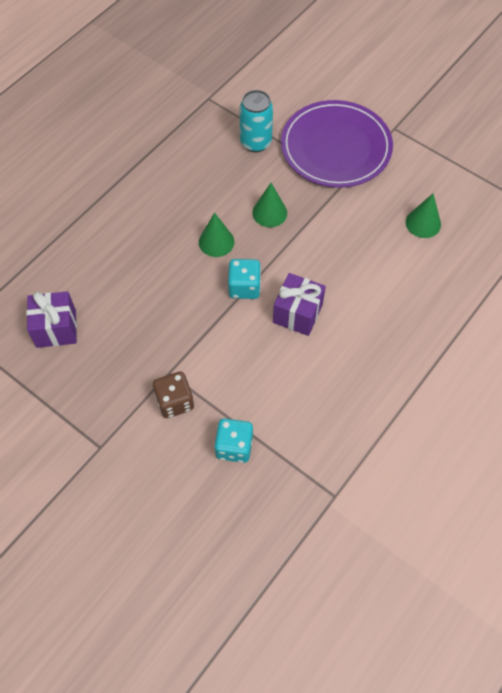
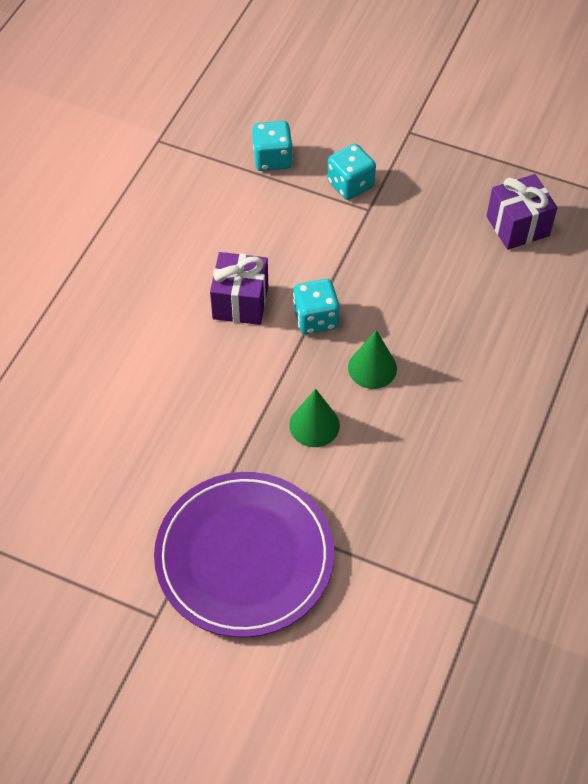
camera: 165 degrees right, 5 degrees down
(175, 401) = (350, 184): brown dice -> turquoise dice
(256, 142) = (370, 535): turquoise can -> none
(423, 223) = (94, 458): green cone -> none

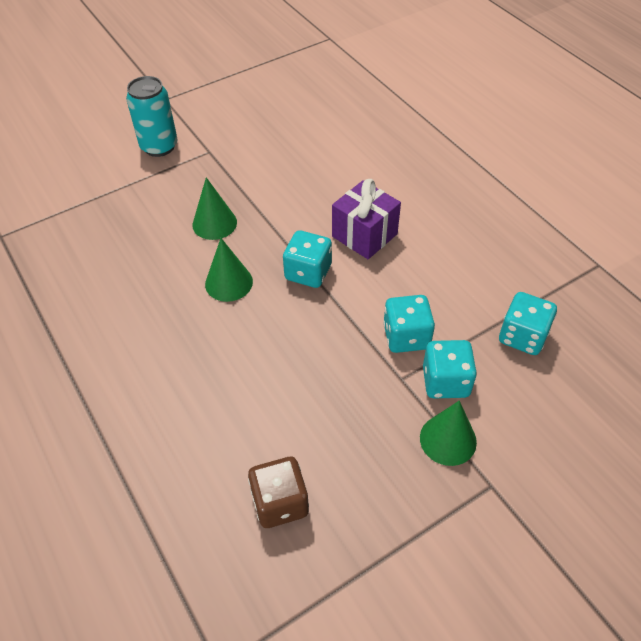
camera: 125 degrees right, 5 degrees down
(244, 556) = (159, 146): purple plate -> turquoise can
(329, 223) = (406, 337): none -> turquoise dice
(396, 165) = (448, 439): none -> green cone
(517, 226) = (280, 502): purple gift -> brown dice

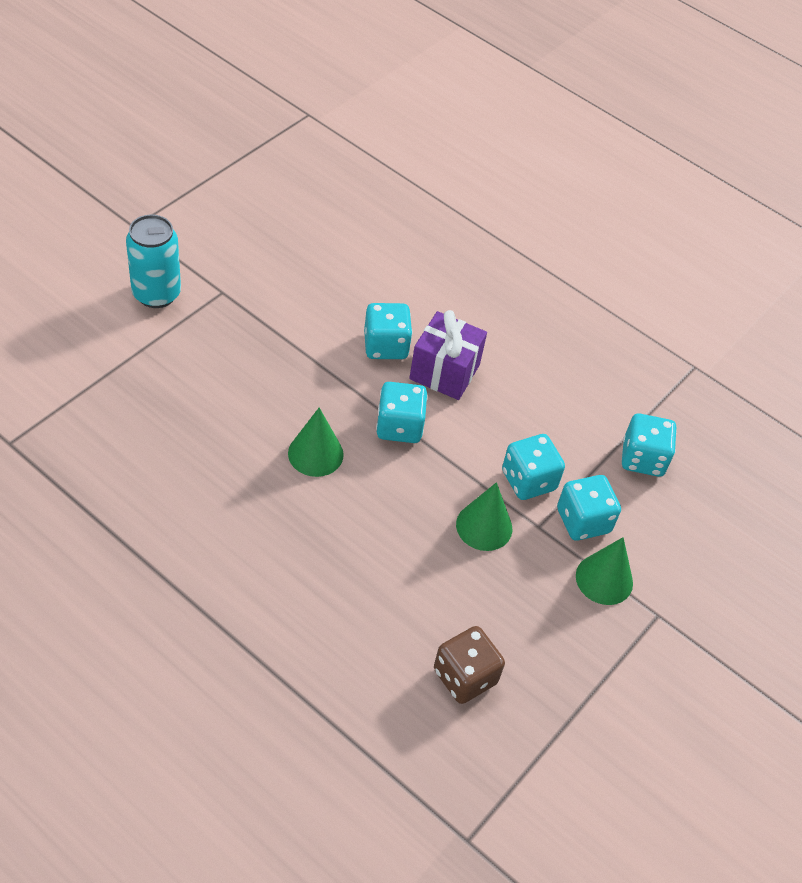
camera: 25 degrees left, 0 degrees up
(214, 223) = (268, 384): green cone -> green cone (484, 526)
(322, 208) = (385, 346): none -> turquoise dice

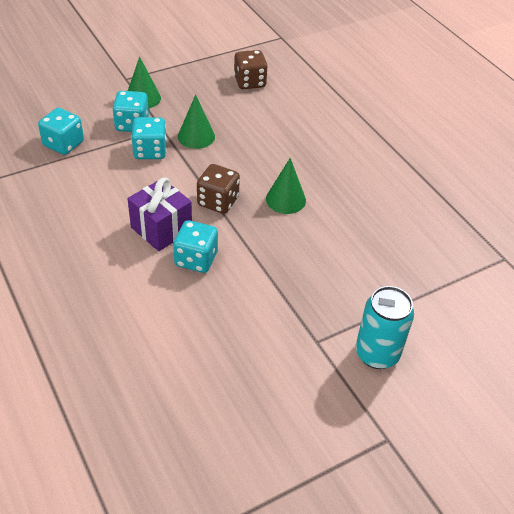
camera: 155 degrees left, 5 degrees down
(399, 426) = (218, 201): turquoise dice -> brown dice

